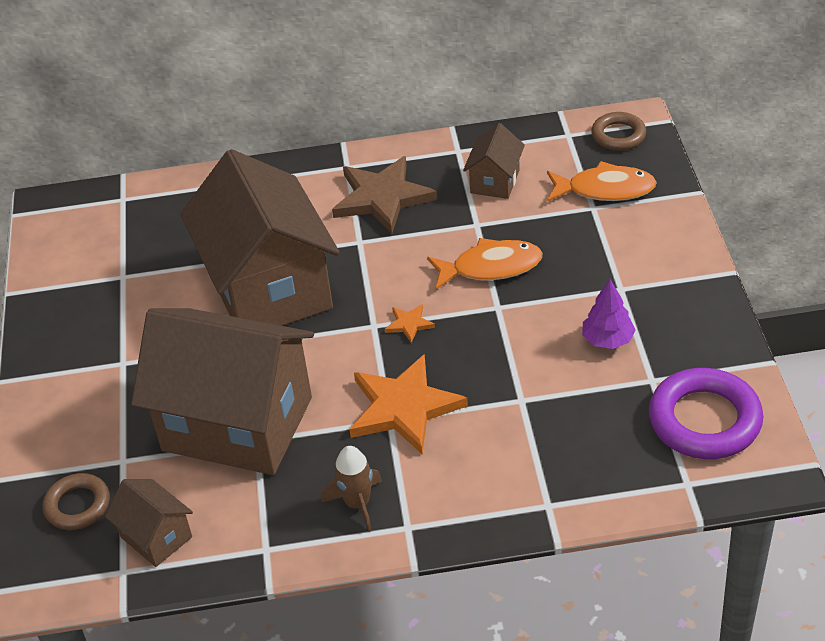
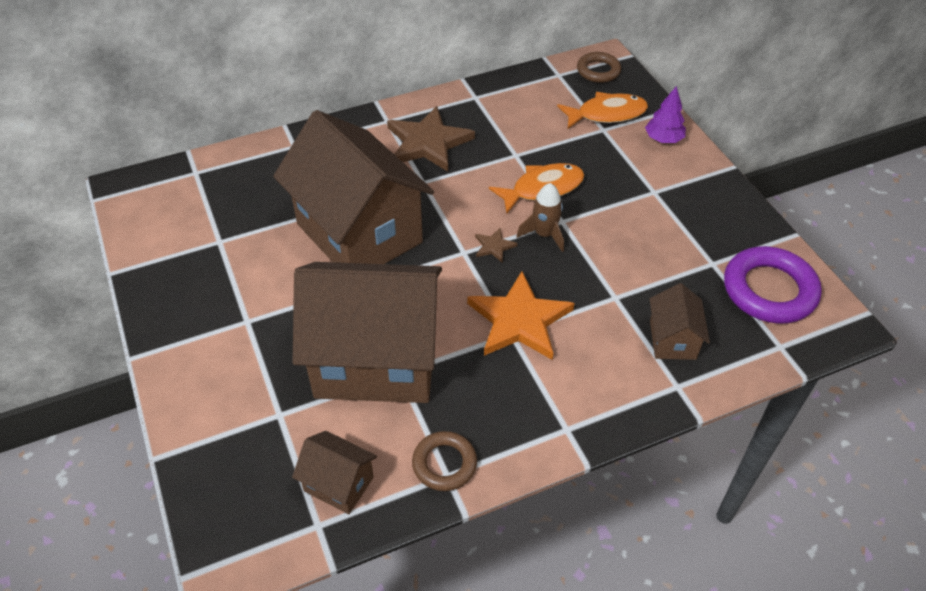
camera: 20 degrees left, 5 degrees up
(77, 505) = (250, 467): brown ring -> brown ring (444, 464)
(357, 504) = (514, 415): brown rocket -> brown rocket (544, 234)
(409, 324) = (494, 246): orange star -> brown star
(495, 181) = (516, 118): brown house -> brown house (672, 340)
(607, 340) = (663, 235): purple tree -> purple tree (663, 139)

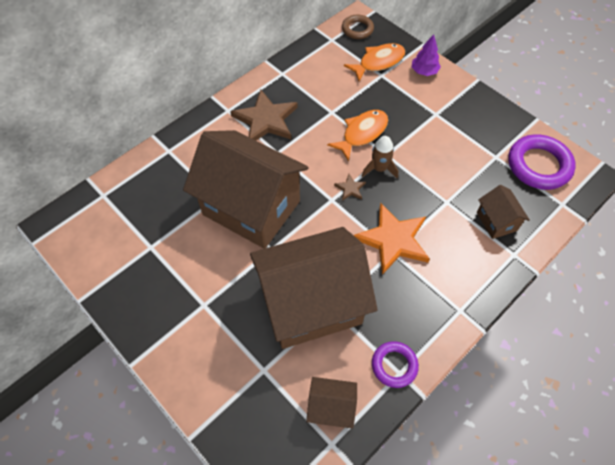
camera: 20 degrees left, 10 degrees up
(444, 464) = (394, 365): brown ring -> purple ring

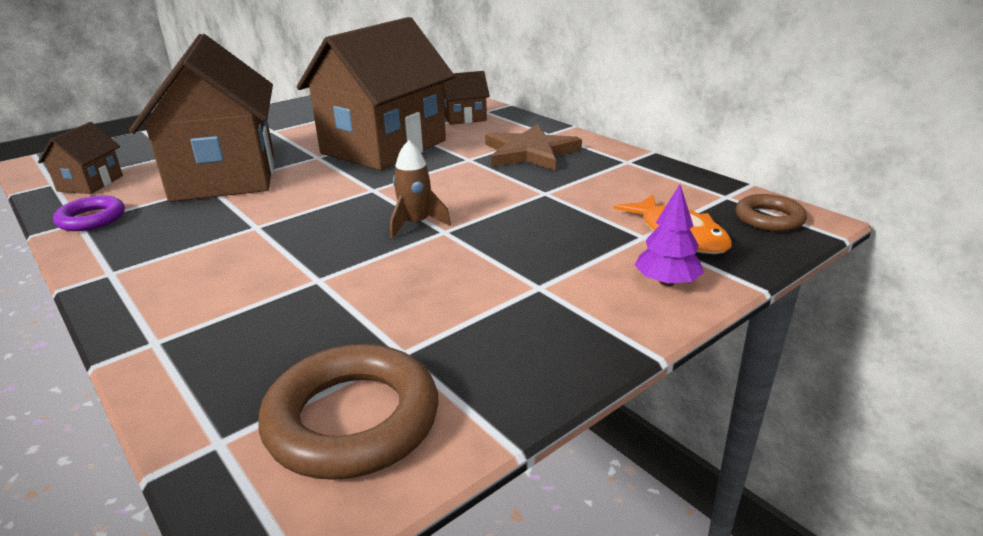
camera: 95 degrees right, 30 degrees down
(350, 188) = (386, 201): brown star -> none
(362, 133) = (495, 213): orange fish -> none
(393, 240) = (275, 228): orange star -> none
(496, 221) = (240, 330): brown house -> brown house (464, 118)
(538, 165) = (352, 419): purple ring -> brown ring

